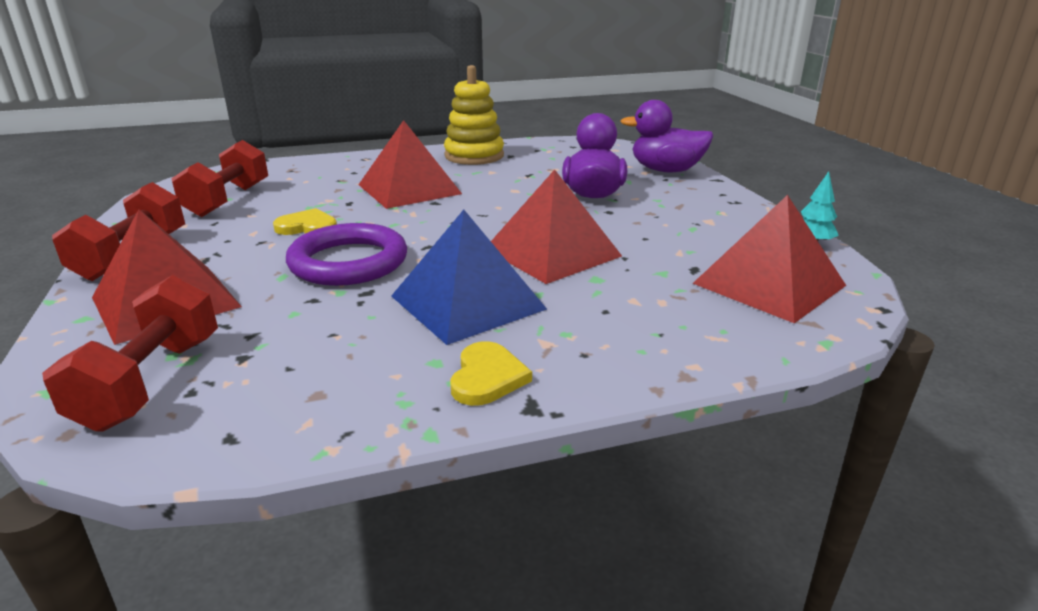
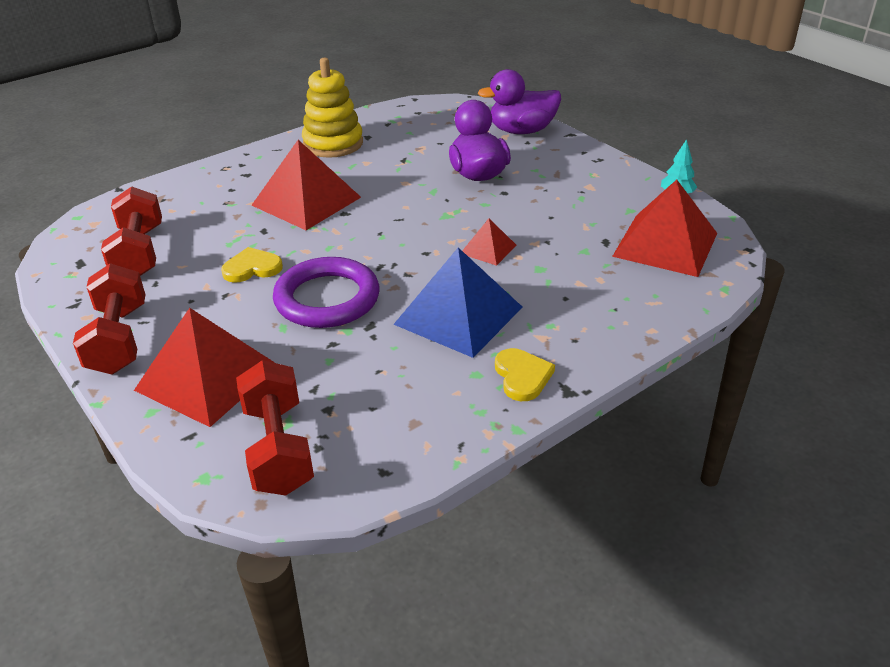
camera: 20 degrees left, 10 degrees up
(552, 252) = (488, 249): red pyramid -> red pyramid, size x0.50

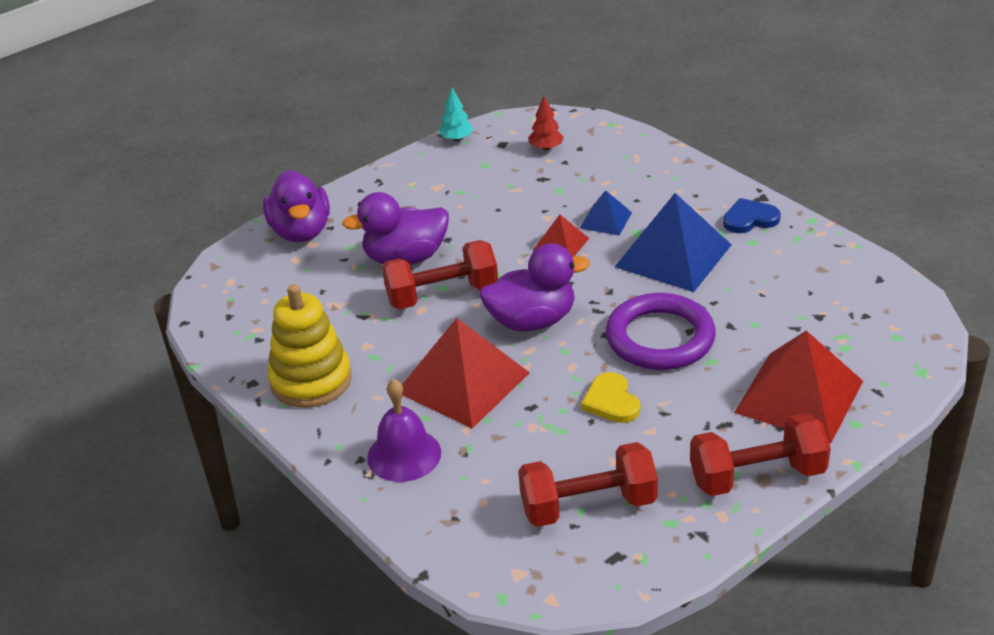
camera: 90 degrees left, 0 degrees up
(237, 179) = (404, 455): none -> purple bell
(278, 448) = (874, 336): red dumbbell -> red dumbbell (442, 295)
(374, 232) = (532, 321): none -> purple duck
(522, 376) = (749, 219): yellow heart -> blue heart
(527, 276) = (606, 220): none -> blue pyramid
(665, 244) = (546, 148): red pyramid -> red tree

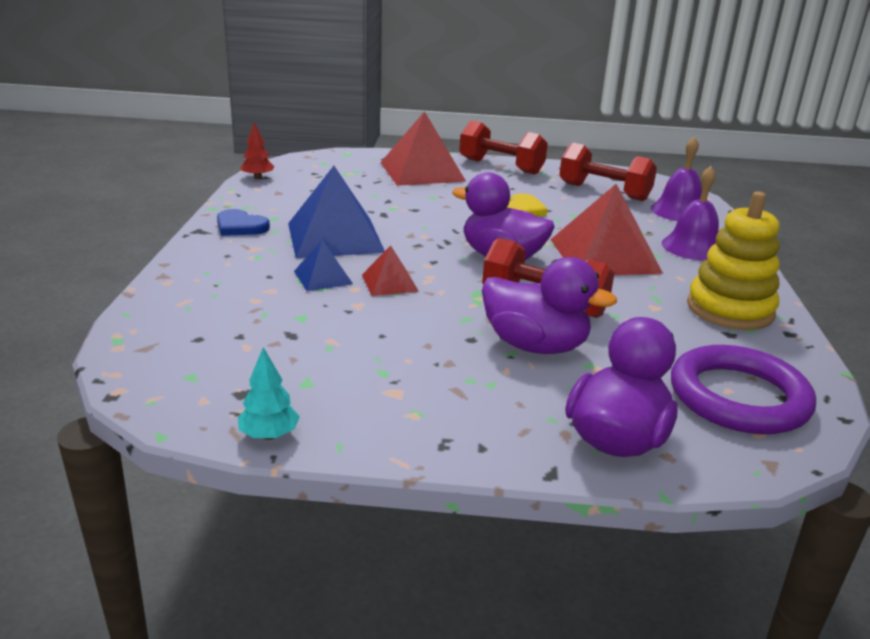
camera: 140 degrees left, 10 degrees down
(475, 523) = (678, 211): none -> purple bell
(546, 148) = (221, 358): red tree -> red tree (258, 177)
(660, 338) = (439, 214): purple ring -> purple ring (738, 397)

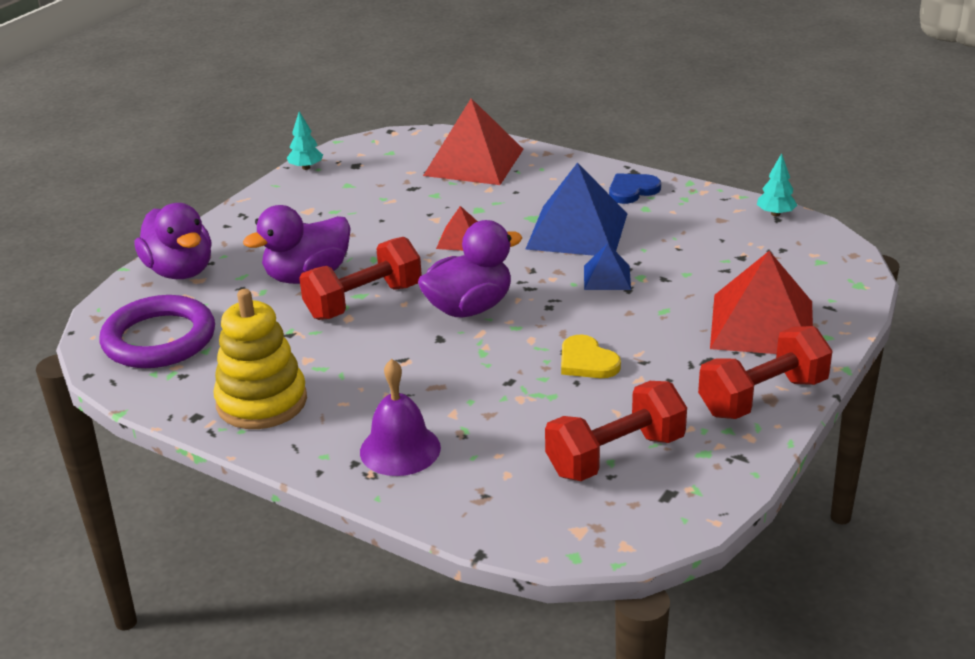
camera: 120 degrees right, 5 degrees up
(258, 177) = (775, 214): red tree -> turquoise tree
(323, 277) = (495, 212): blue pyramid -> blue pyramid (607, 277)
(604, 255) = (427, 373): red pyramid -> red pyramid (474, 162)
(678, 211) = (509, 495): purple bell -> none

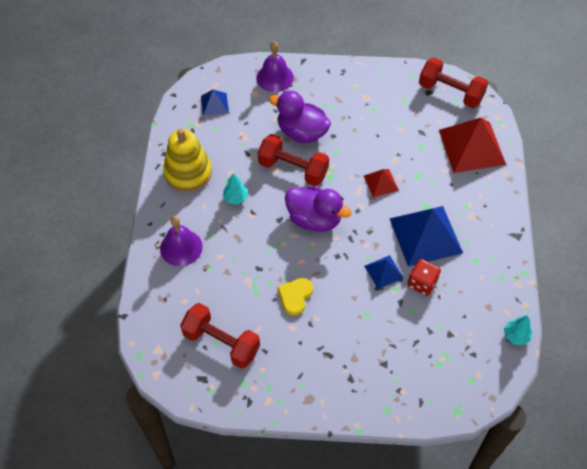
camera: 60 degrees right, 25 degrees up
(159, 339) = (214, 104): purple ring -> blue pyramid
(180, 271) = (275, 77): purple duck -> purple bell
(306, 168) = (410, 71): turquoise tree -> turquoise tree (235, 198)
(632, 190) = (493, 244): blue heart -> none
(649, 254) = (422, 283): none -> red dice
(762, 324) = (380, 371): red pyramid -> none
(762, 397) = (307, 395): red dumbbell -> red dumbbell (450, 92)

